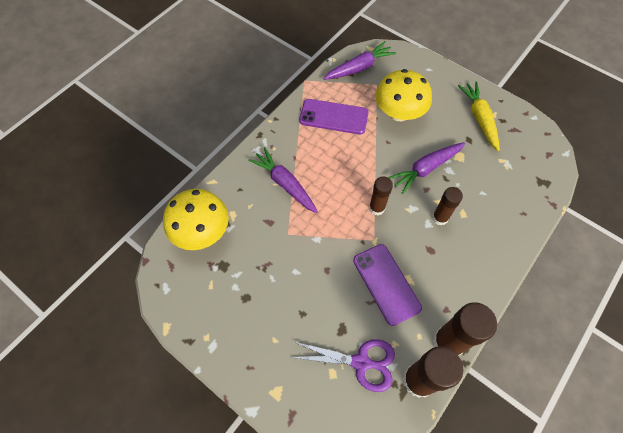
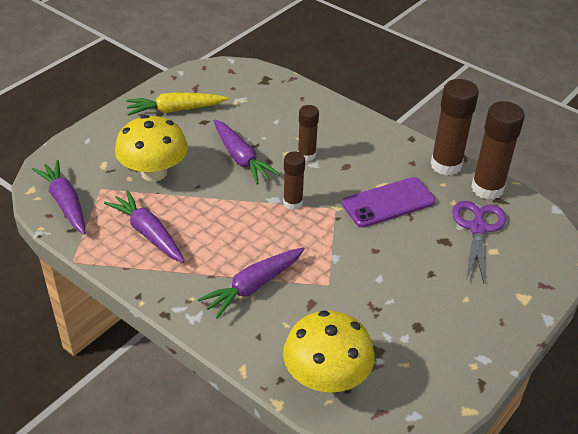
camera: 90 degrees left, 20 degrees down
(333, 117) = (148, 233): purple phone -> purple carrot

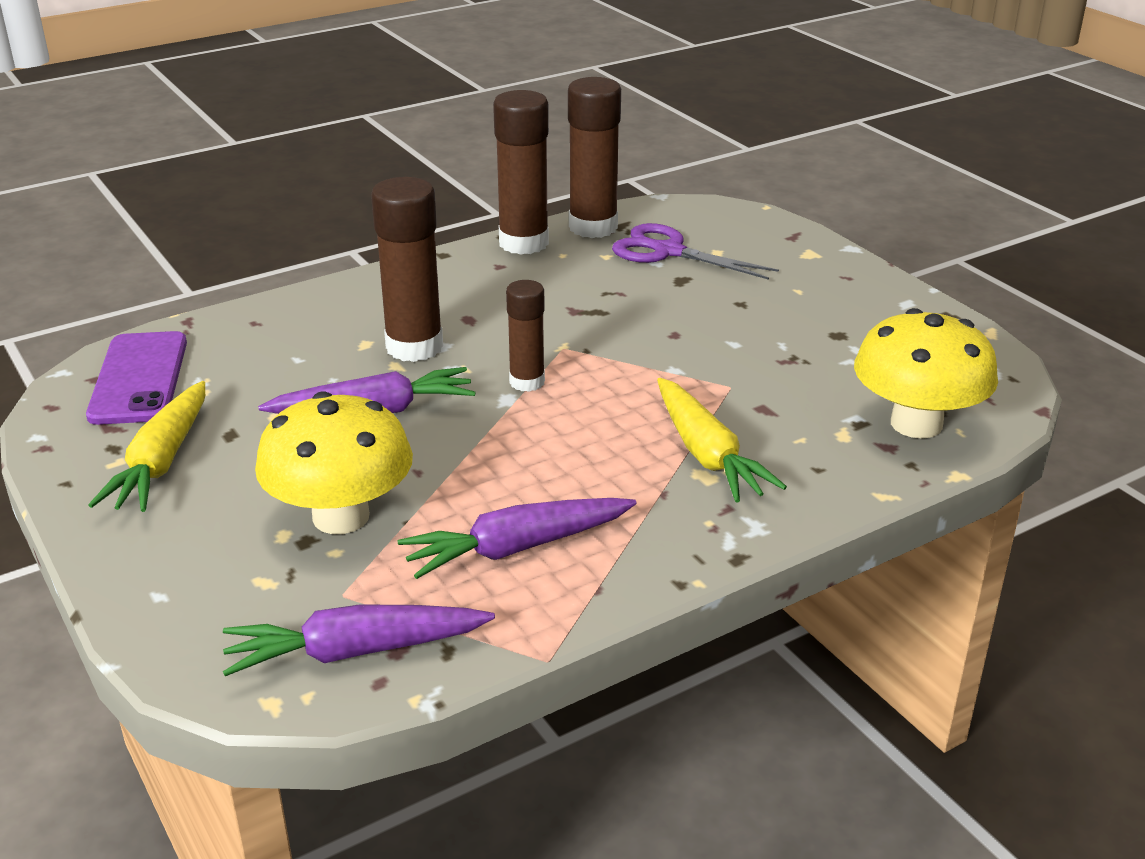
camera: 70 degrees left, 10 degrees down
(253, 286) = (707, 454): purple carrot -> yellow carrot
(306, 155) = (414, 347): brown glue stick -> brown glue stick, size x1.68
(388, 203) = (577, 302): purple phone -> purple phone (139, 378)

